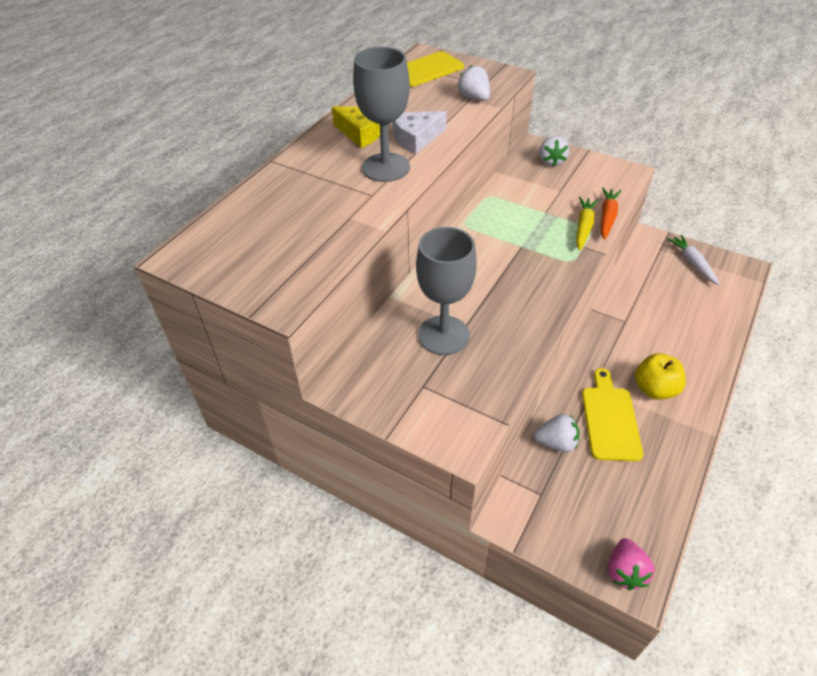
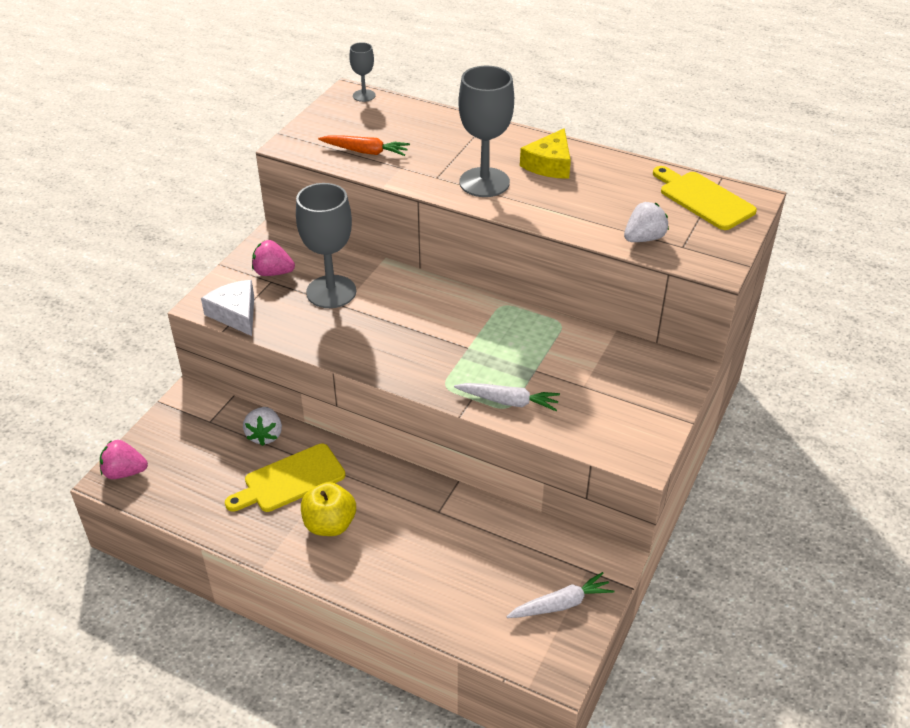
camera: 85 degrees right, 5 degrees down
(189, 244) = (364, 95): none -> grey goblet
(408, 385) = (273, 272): none -> pink strawberry
(416, 138) = (543, 199): white cheese -> white cheese (235, 314)
(551, 161) = (651, 381): white strawberry -> none
(583, 227) = (508, 401): yellow carrot -> white carrot
(607, 217) = (531, 425): orange carrot -> orange carrot (365, 151)
(610, 419) = (290, 480): yellow cutting board -> yellow cutting board turned 150 degrees clockwise

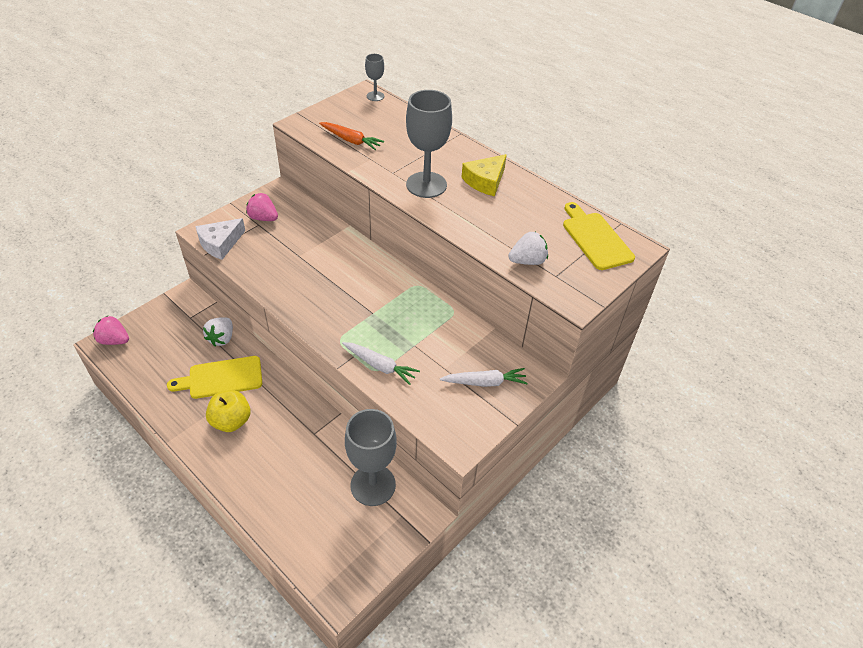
camera: 15 degrees right, 5 degrees up
(235, 314) = (220, 243): white cheese -> white cheese turned 120 degrees counterclockwise
(331, 292) = (296, 243): grey goblet -> grey goblet (373, 485)
(561, 604) = (367, 538): white carrot -> white carrot (485, 382)

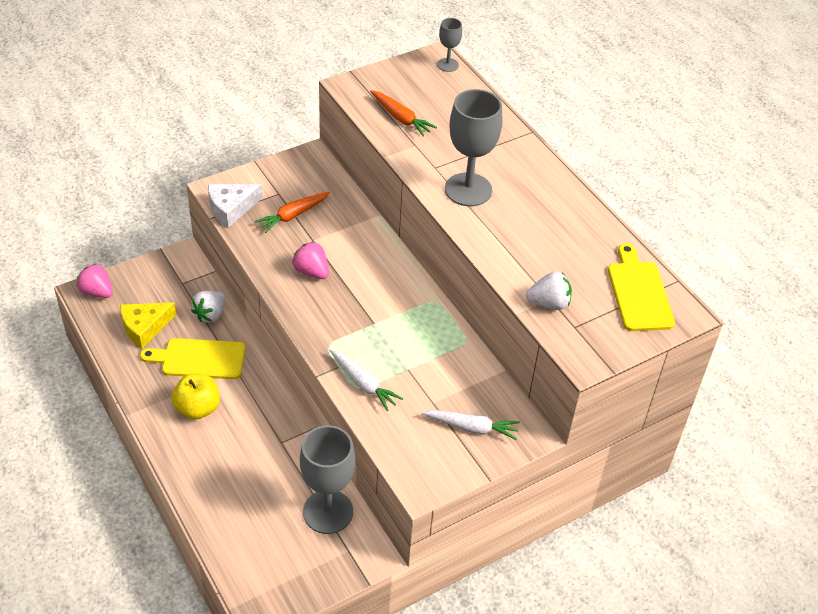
camera: 15 degrees right, 0 degrees up
(263, 218) = (286, 187): pink strawberry -> pink strawberry (311, 272)
(276, 239) = (293, 215): none -> orange carrot
(485, 181) = (538, 198): yellow cheese -> yellow cheese (144, 327)

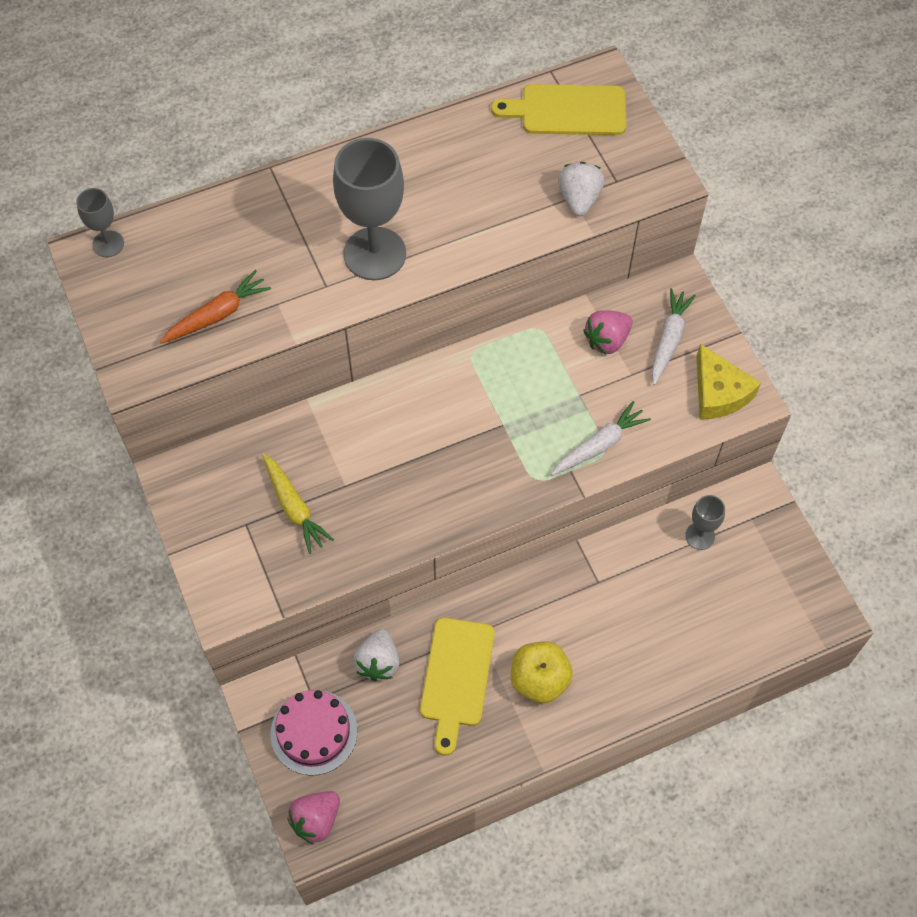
camera: 80 degrees left, 15 degrees up
(144, 327) = (392, 750): yellow cheese -> yellow cheese (719, 392)
(159, 285) = (314, 732): none -> pink cake
(210, 314) = (378, 662): white strawberry -> white strawberry turned 60 degrees clockwise
(231, 208) = (268, 588): white cheese -> none
(293, 215) = (294, 507): orange carrot -> yellow carrot
(311, 272) = (405, 490): pink strawberry -> pink strawberry (607, 340)
(328, 512) = (700, 536): grey goblet -> grey goblet, size x0.50

